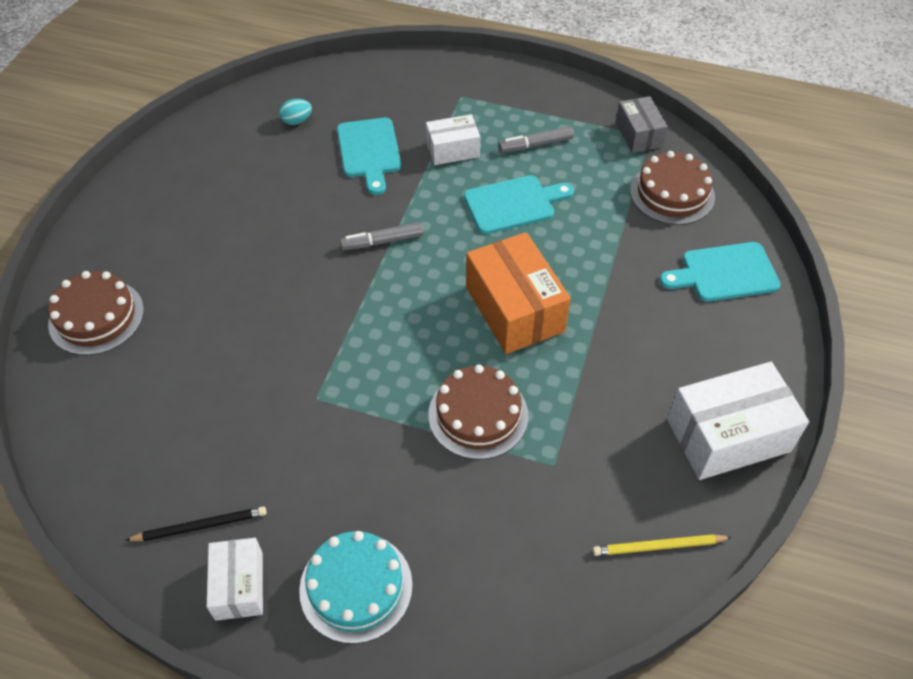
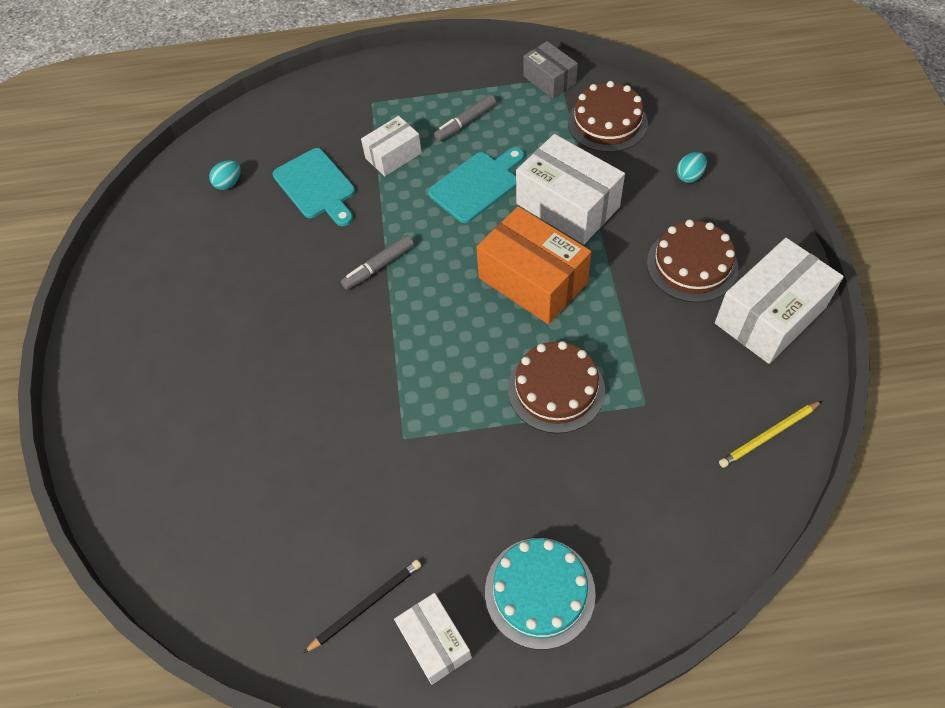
camera: 20 degrees left, 5 degrees up
(96, 317) = (142, 453): brown cake -> brown cake (692, 265)
(588, 254) = (567, 205): none -> white box
(724, 273) = (689, 176): turquoise cutting board -> turquoise egg

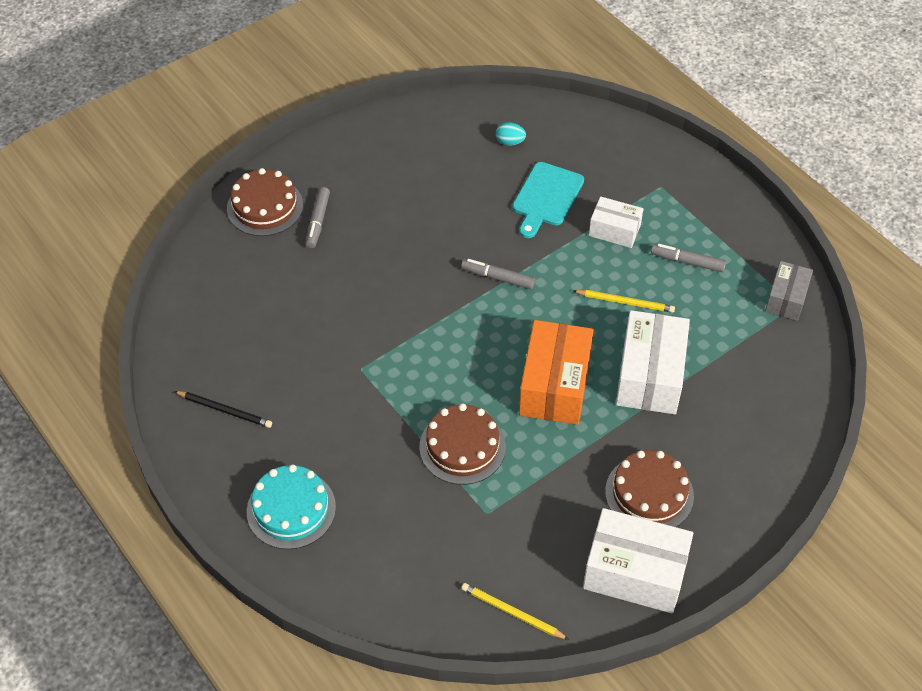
camera: 55 degrees right, 5 degrees down
(185, 391) = (318, 221): none -> grey marker
(434, 642) = (221, 462): white box -> none
(477, 185) = (625, 302): turquoise cutting board -> yellow pencil
(607, 122) = (767, 364): brown cake -> brown cake (265, 207)
(689, 176) = (750, 453): turquoise egg -> none

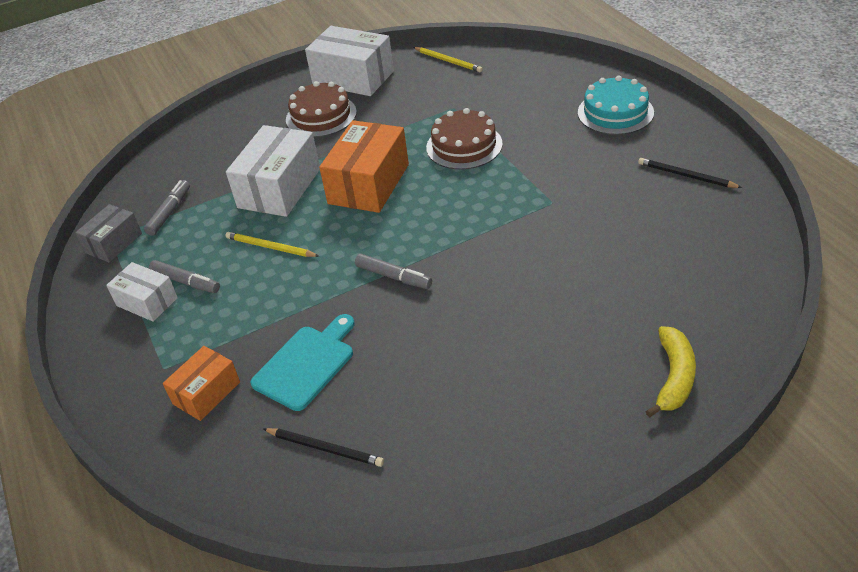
camera: 165 degrees left, 10 degrees down
(265, 207) = (674, 377): brown cake -> yellow banana
(318, 221) = (600, 353): grey marker -> grey marker (169, 212)
(510, 142) = (325, 448): turquoise egg -> black pencil
(614, 230) = (245, 319): white box -> white box (147, 302)
(615, 171) = (206, 393): none -> orange box

